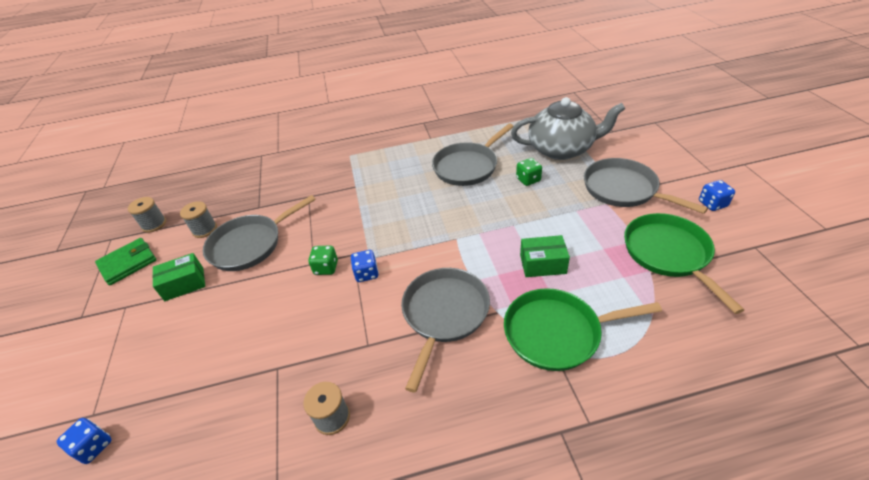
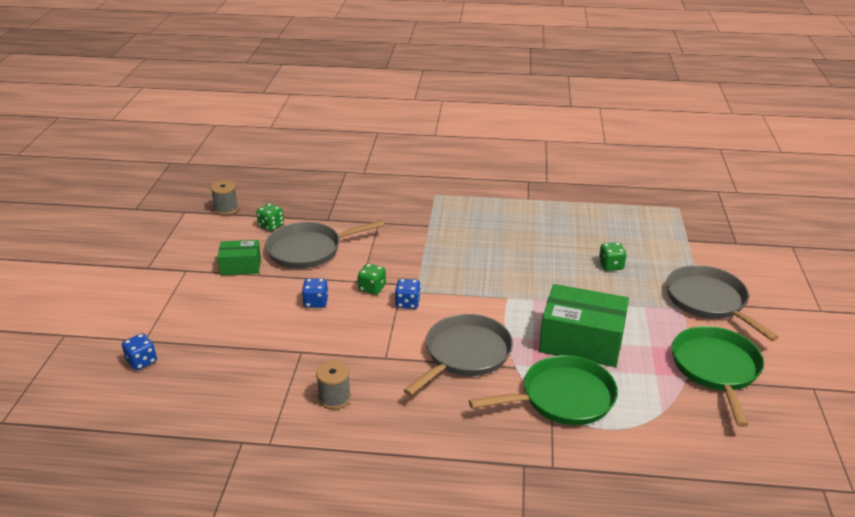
camera: 15 degrees right, 10 degrees down
(128, 263) = (196, 236): green wallet -> none
(204, 229) = (271, 226): grey spool -> green dice
(468, 166) = (553, 236): grey pan -> none
(542, 264) = (581, 342): green box -> green box, size x1.79
(557, 332) = (562, 397): green pan -> green pan turned 150 degrees clockwise
(561, 149) = (665, 246): grey teapot -> none
(712, 204) = (797, 340): blue dice -> blue dice (316, 302)

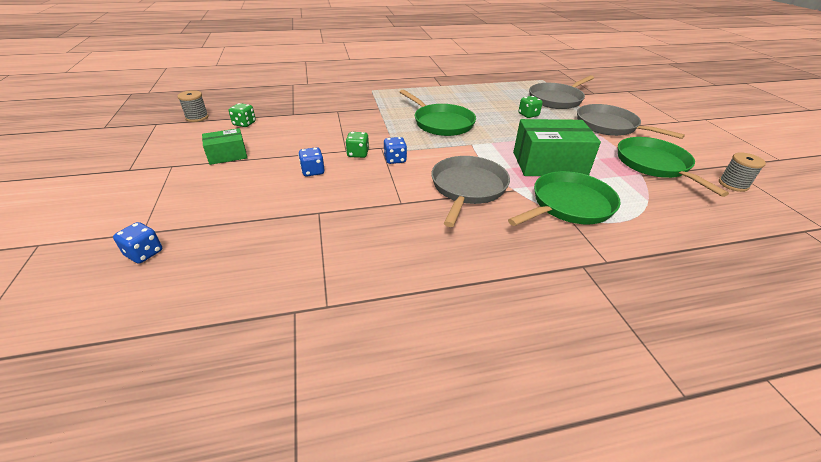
camera: 20 degrees left, 5 degrees up
(309, 250) = (287, 135): grey pan -> grey pan (557, 99)
(334, 398) = (373, 246): grey spool -> grey spool (733, 184)
(491, 260) = (441, 123): none -> green pan

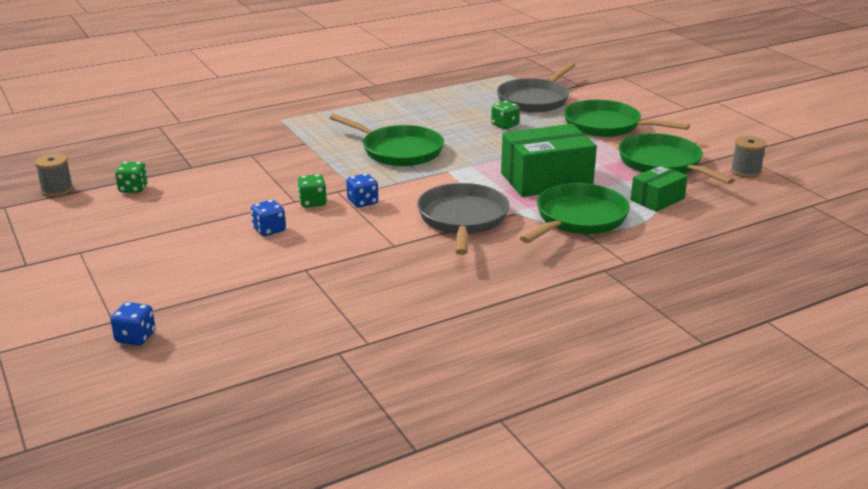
camera: 15 degrees left, 10 degrees down
(227, 155) = (144, 229): green box -> green box (657, 199)
(609, 126) = (606, 126): grey pan -> green pan

